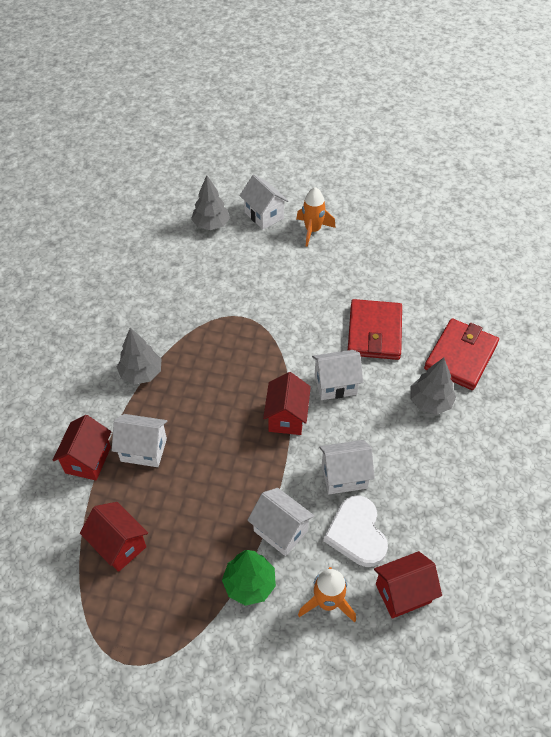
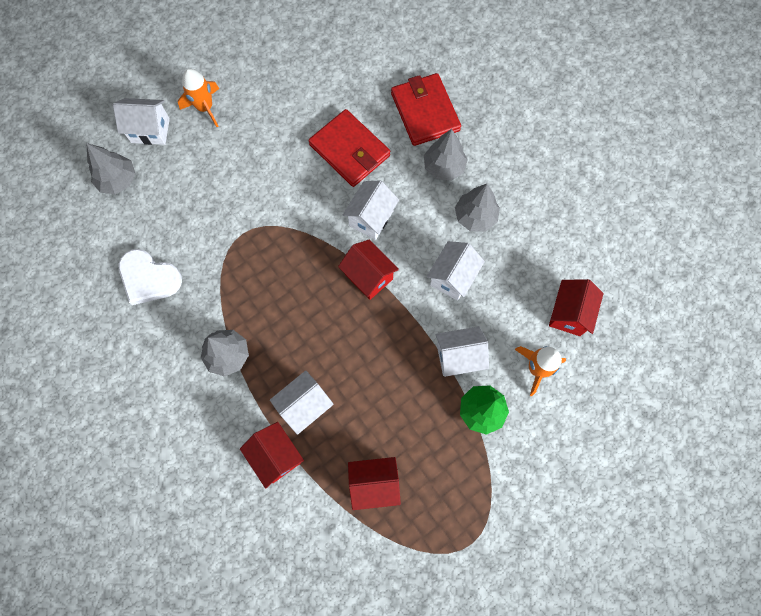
camera: 50 degrees left, 20 degrees up
(357, 533) = (503, 306): white heart -> white heart (149, 278)
(413, 454) = (475, 216): none -> grey tree

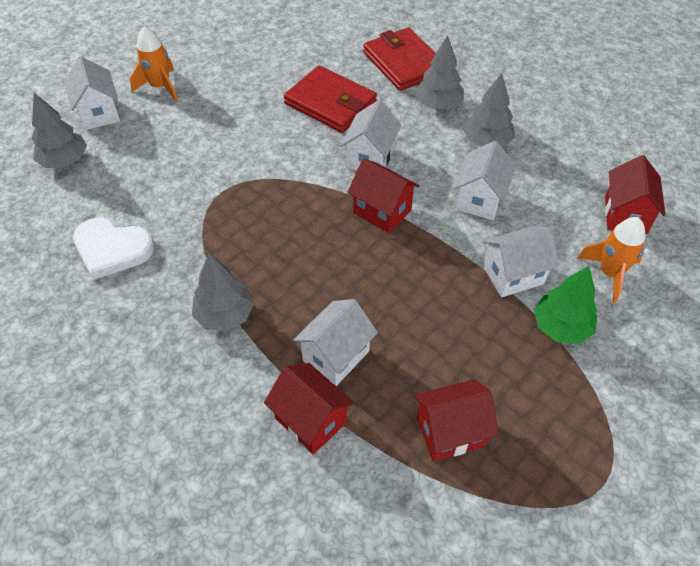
camera: 10 degrees left, 20 degrees down
(150, 130) = (99, 113): white house -> white house turned 75 degrees clockwise

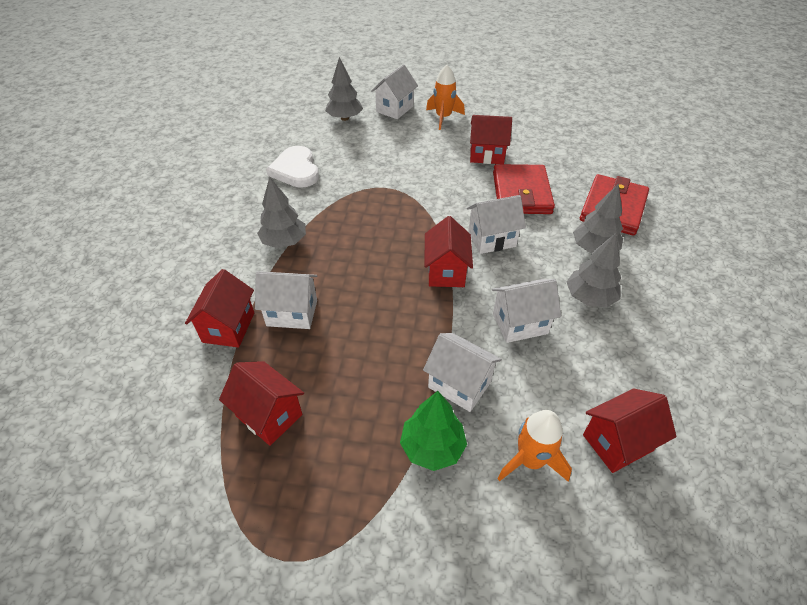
camera: 55 degrees right, 5 degrees down
(254, 92) = (486, 155): none -> red house

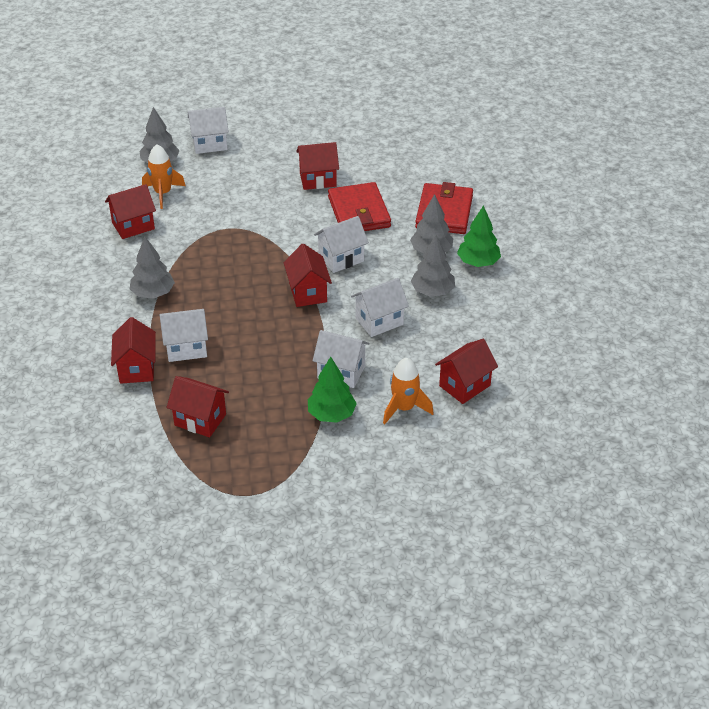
camera: 15 degrees left, 5 degrees down
(296, 170) = (133, 226): white heart -> red house
(394, 109) = (209, 144): white house -> white house turned 60 degrees clockwise
(443, 118) = (264, 146): orange rocket -> orange rocket (163, 193)
(647, 272) = (478, 262): none -> green tree

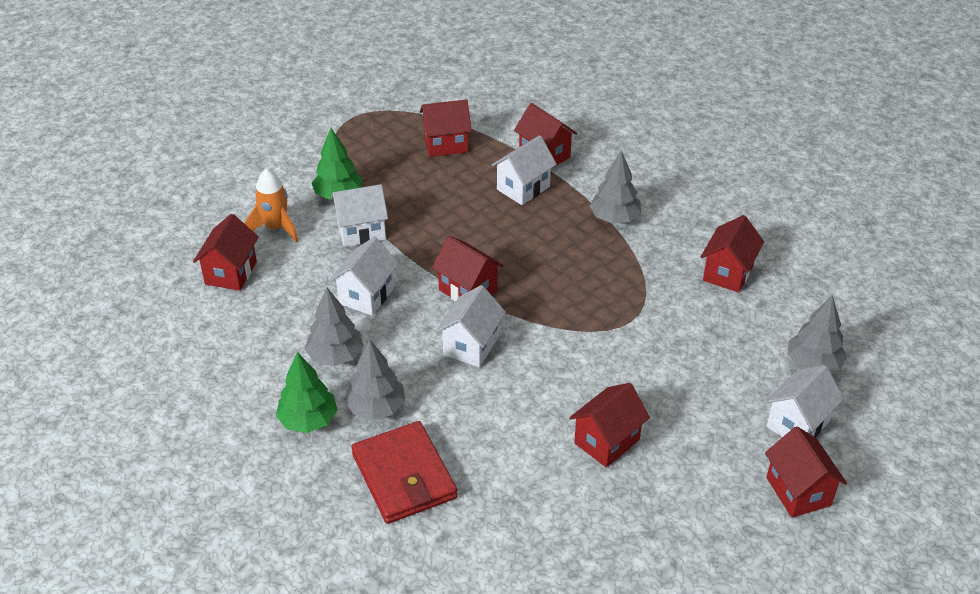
camera: 145 degrees right, 0 degrees up
(163, 193) = (753, 326): orange rocket -> none
(250, 122) = (798, 491): none -> red house
(359, 212) = (509, 419): red wallet -> none

